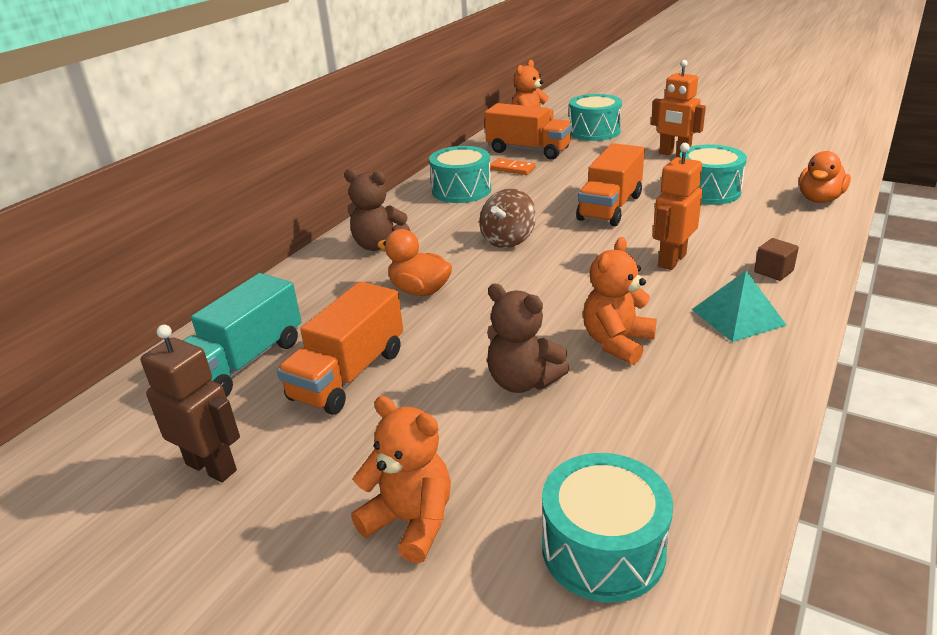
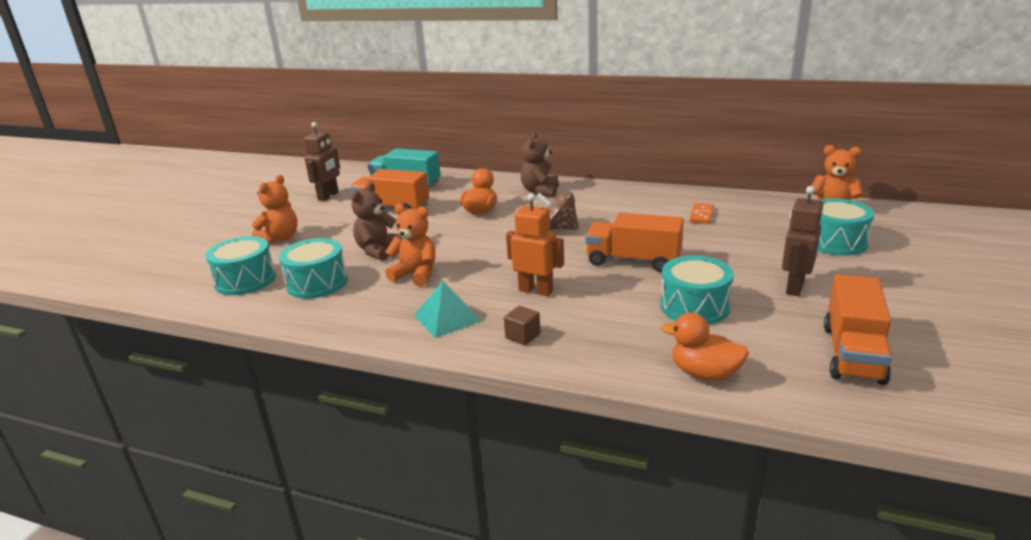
camera: 80 degrees right, 5 degrees down
(461, 190) = (643, 203): turquoise drum -> turquoise drum (317, 283)
(528, 150) = (752, 217): orange truck -> orange truck (852, 353)
(674, 154) = (794, 287): orange robot -> brown robot

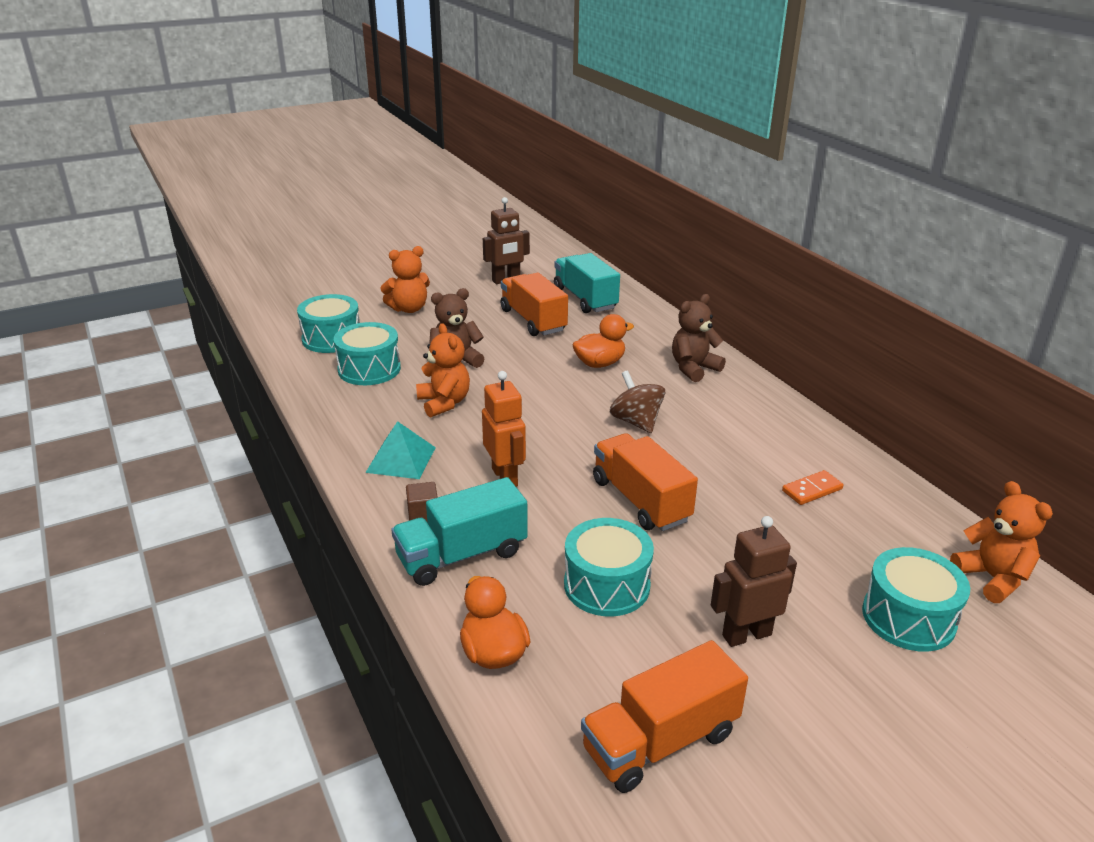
camera: 40 degrees right, 5 degrees up
(590, 341) = (462, 555): none -> turquoise truck

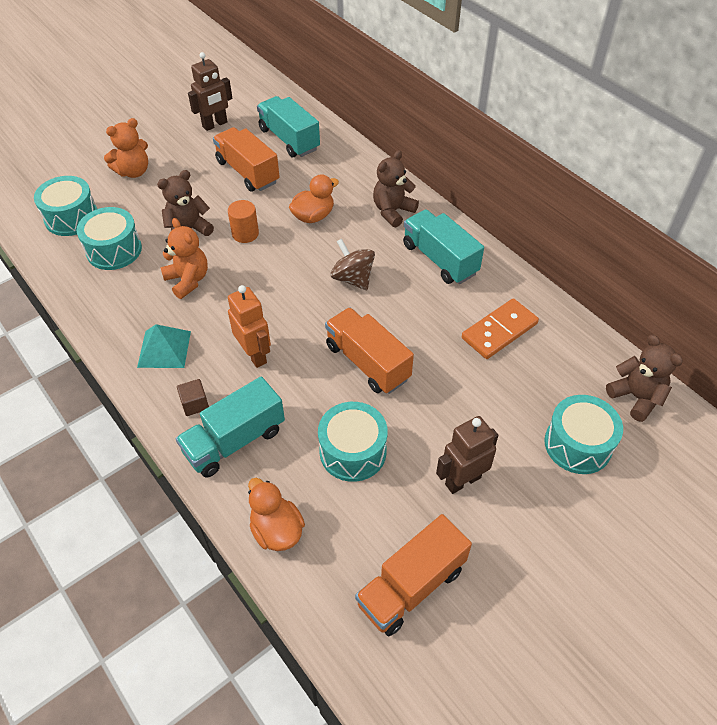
camera: 10 degrees left, 20 degrees up
(518, 370) = (245, 234): none -> orange cylinder
(744, 416) = (440, 259): none -> turquoise truck
(812, 490) = (499, 331): orange domino -> orange domino, size x1.65
(992, 578) = (636, 397): orange teddy bear -> brown teddy bear

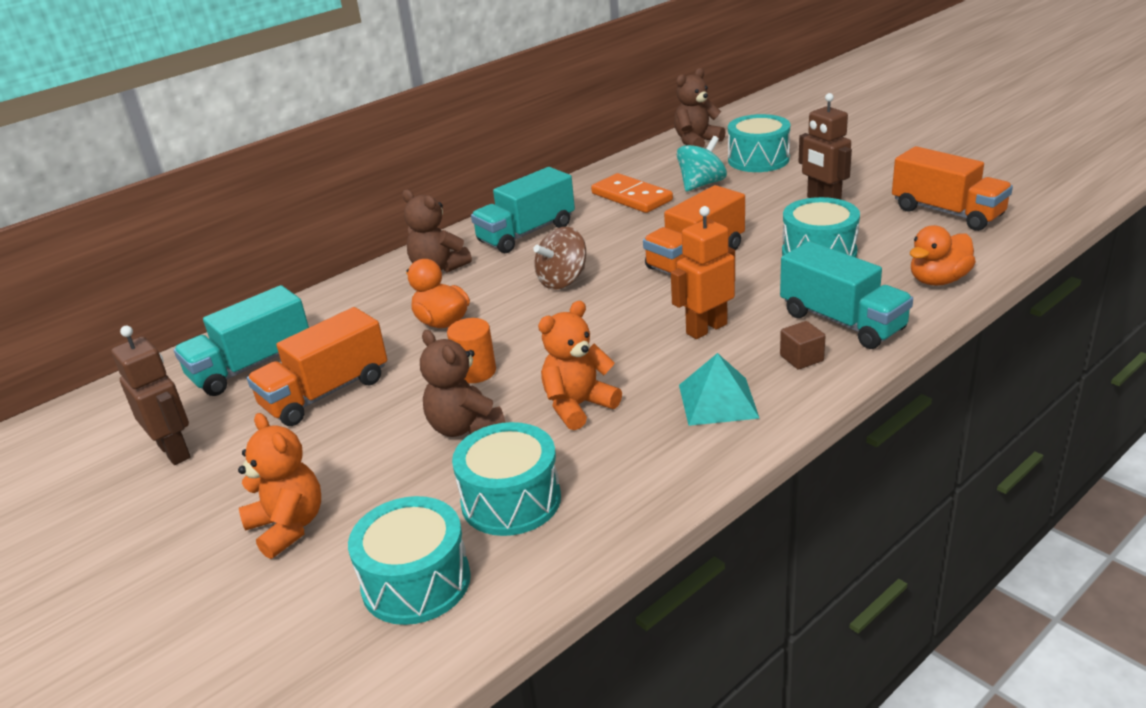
camera: 90 degrees left, 20 degrees down
(519, 386) = (701, 184): none -> turquoise spinning top

